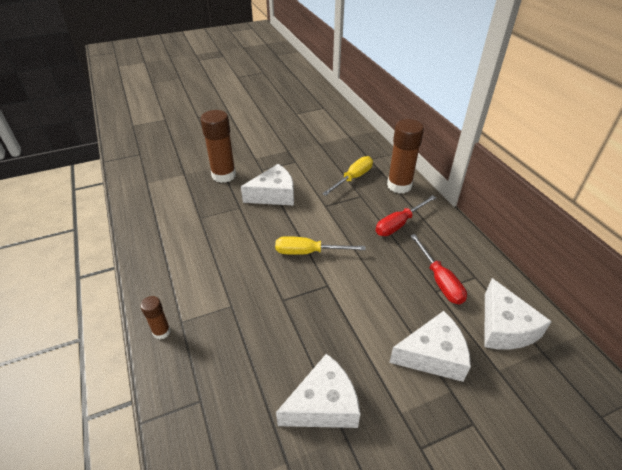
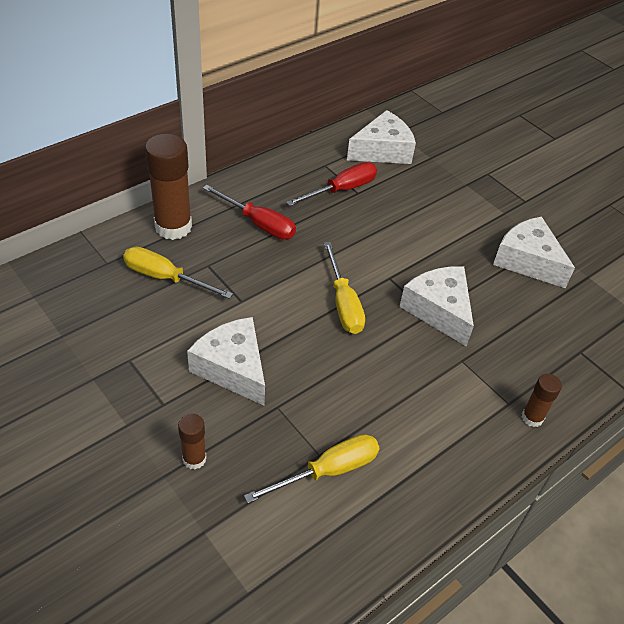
camera: 110 degrees left, 5 degrees up
(188, 218) = (328, 471): none -> yellow screwdriver
(224, 175) = (194, 459): brown glue stick -> brown glue stick, size x0.51
(433, 355) = (437, 194): white cheese -> white cheese (439, 310)

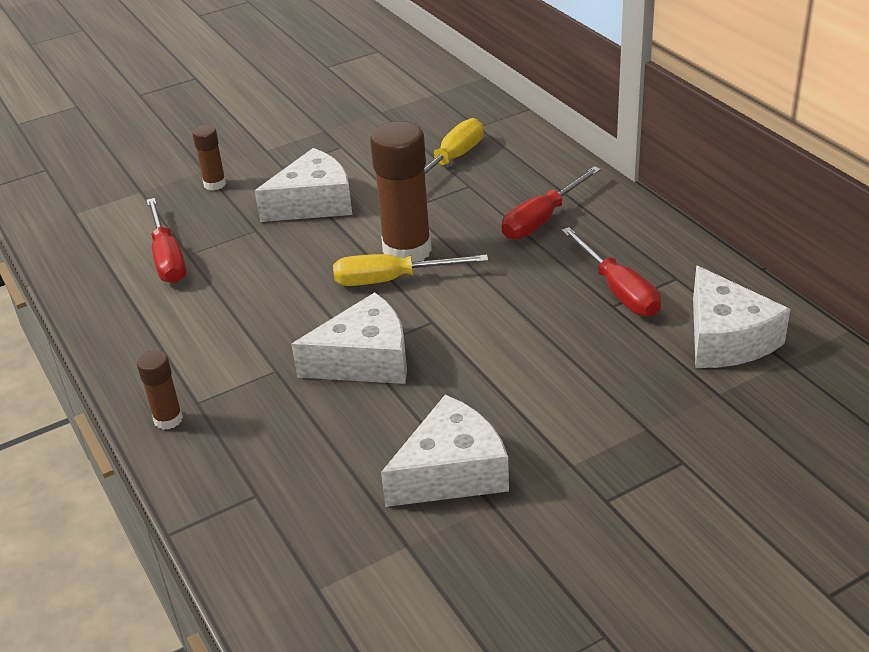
camera: 105 degrees right, 10 degrees down
(173, 227) = (535, 161): brown glue stick -> brown glue stick (407, 251)
(328, 471) = (167, 258): yellow screwdriver -> red screwdriver

